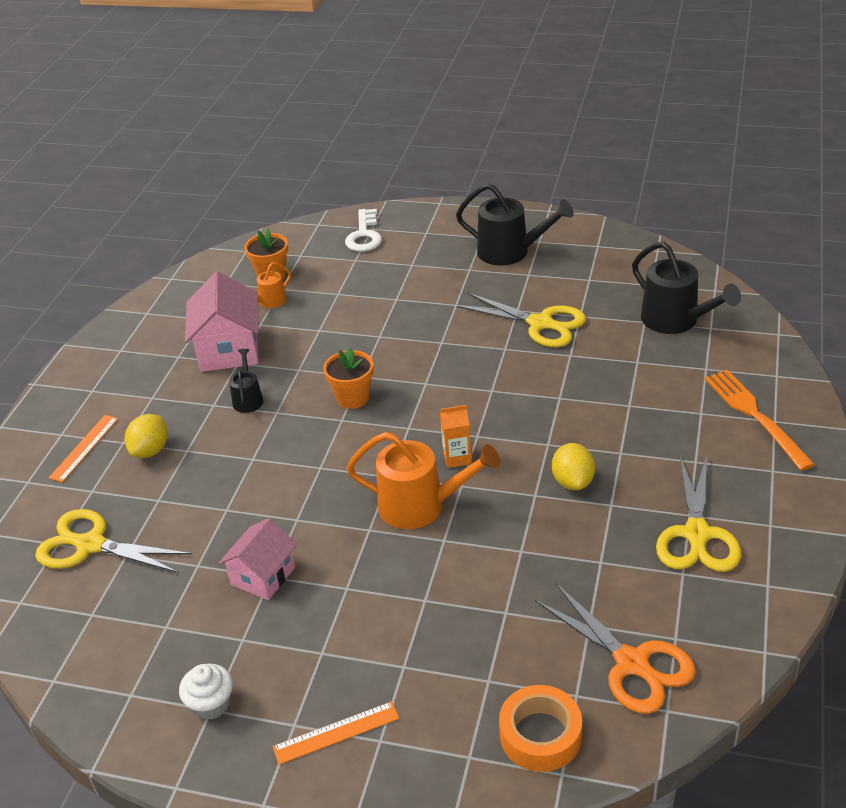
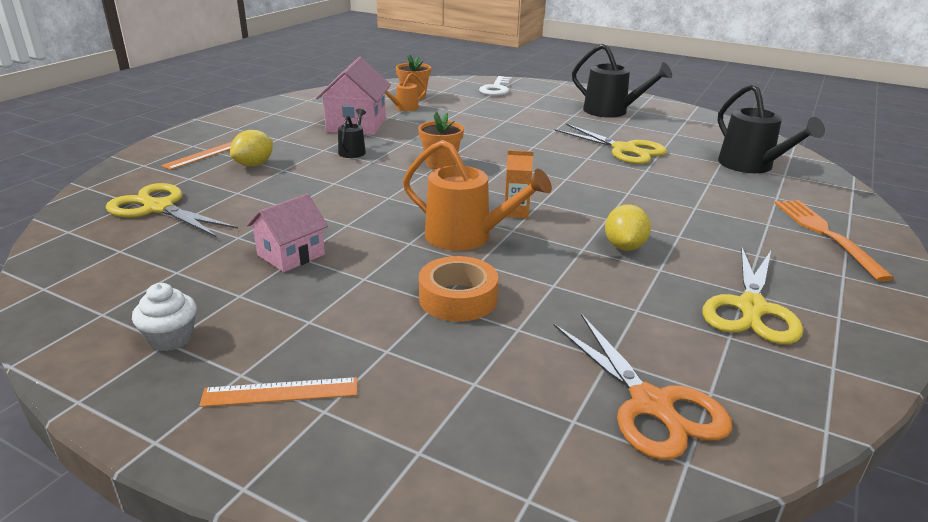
camera: 10 degrees right, 10 degrees down
(540, 735) = (515, 451): orange tape -> orange tape (458, 298)

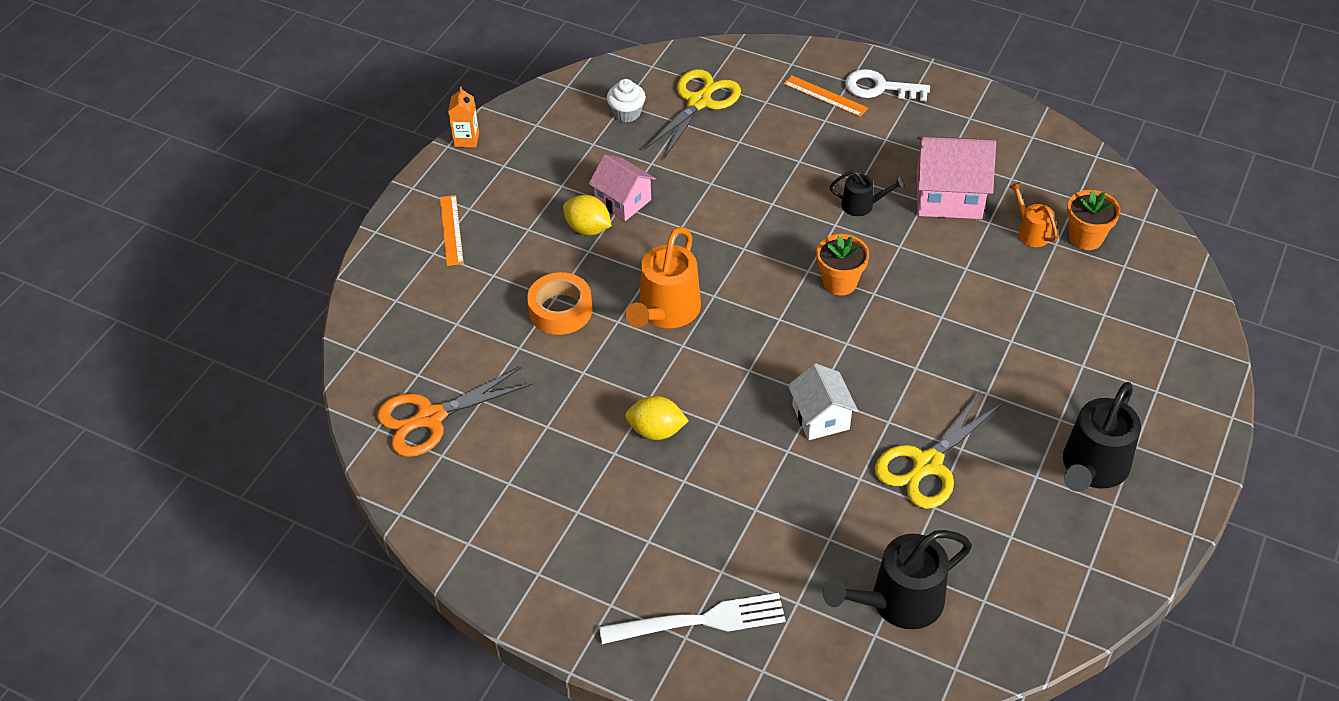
camera: 90 degrees right, 20 degrees up
(171, 338) = (508, 165): white cupcake -> white cupcake (626, 113)
(254, 165) = (807, 137): yellow lemon -> yellow lemon (588, 229)
(496, 89) = (1160, 329): white key -> white key (880, 88)
(516, 212) = (722, 348): orange carton -> orange carton (466, 139)
(589, 179) = (820, 417): none -> white house
(751, 308) = (550, 509): yellow scissors -> none
(825, 234) = (701, 620): orange fork -> white fork

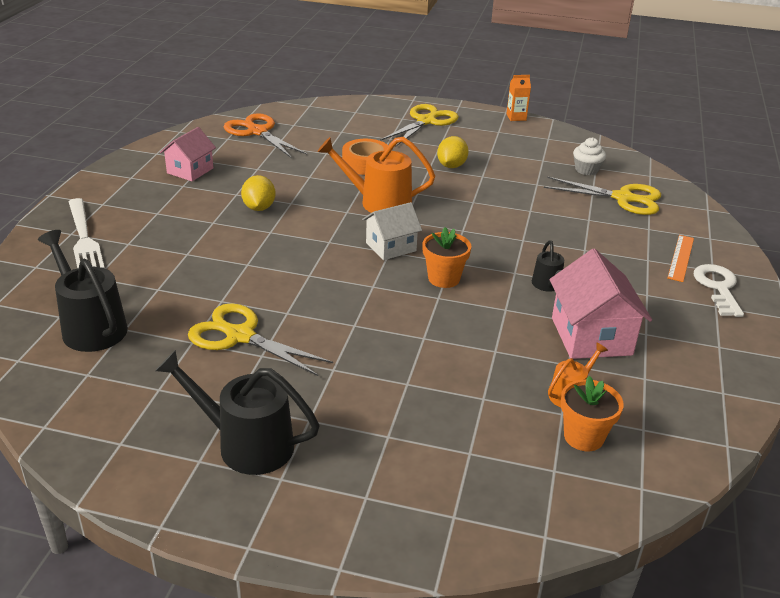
camera: 75 degrees right, 15 degrees down
(451, 230) = (426, 121): orange ruler -> yellow scissors
(623, 201) = (488, 176): pink house -> pink house (190, 170)
(820, 417) = (285, 277): white house -> white house (391, 247)

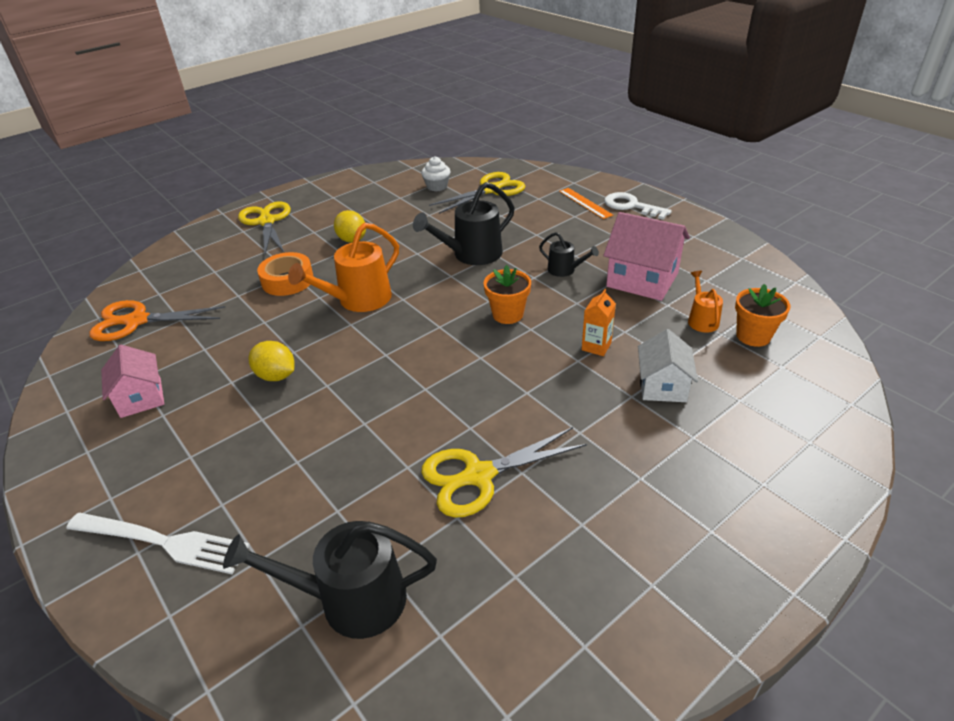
camera: 50 degrees left, 5 degrees up
(246, 444) = (648, 537): black watering can -> black watering can (471, 254)
(391, 247) = (433, 322): white house -> white house (662, 386)
(516, 117) = (324, 180): orange carton -> orange carton (596, 346)

